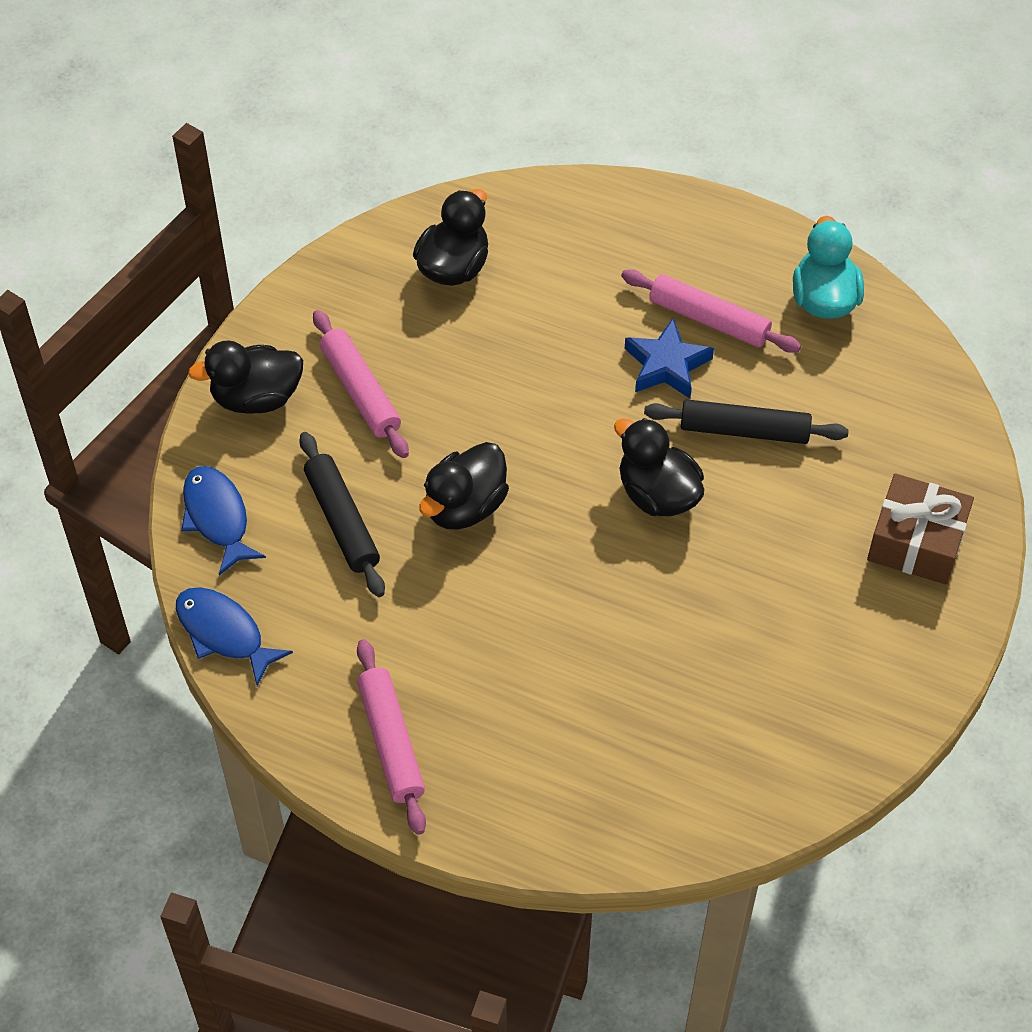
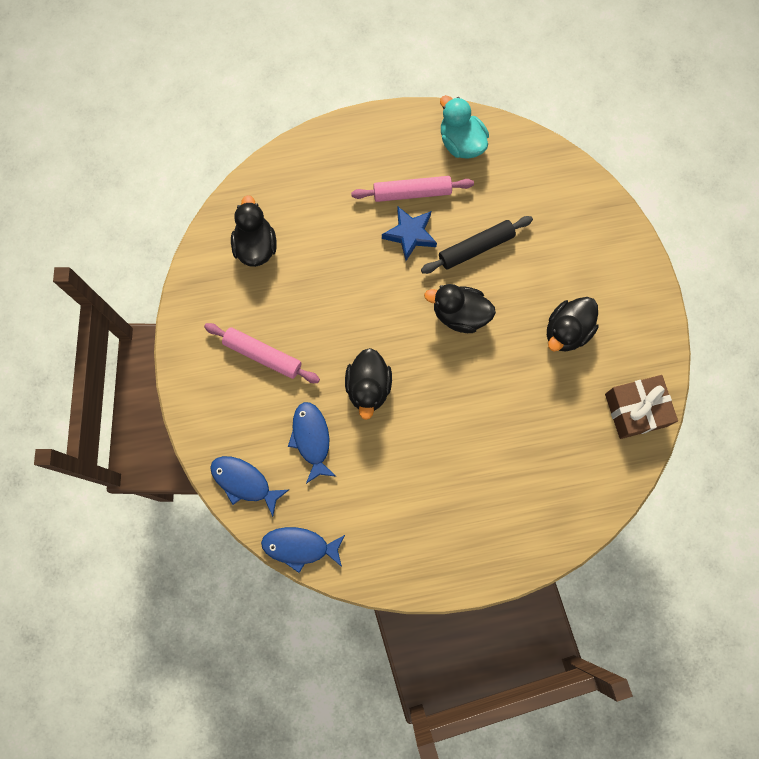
camera: 35 degrees left, 20 degrees up
(256, 398) = (209, 396): black duck -> black duck (566, 331)
(342, 521) = (311, 439): black rolling pin -> blue fish
(390, 742) = (430, 548): pink rolling pin -> none
(916, 542) = (602, 257): brown gift -> brown gift (635, 410)

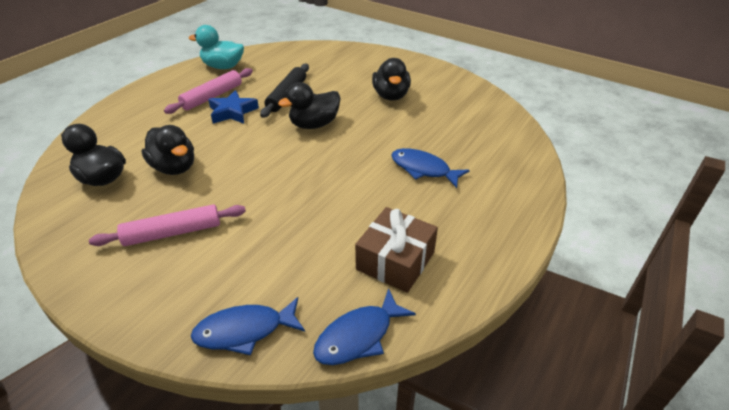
camera: 45 degrees left, 35 degrees down
(311, 439) = (279, 253): blue fish -> blue fish (423, 169)
(368, 387) = (292, 194): black duck -> black duck (174, 167)
(635, 410) = (476, 101): brown gift -> brown gift (395, 261)

